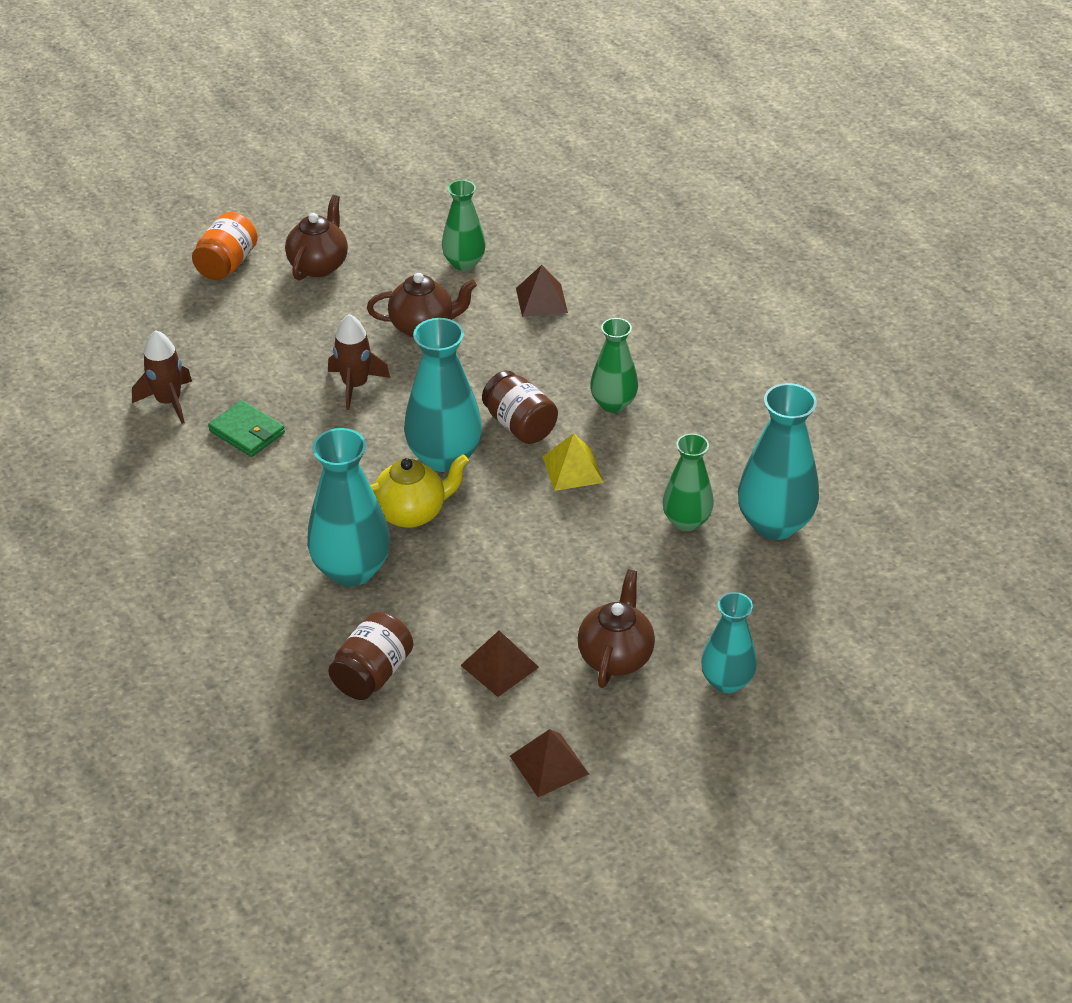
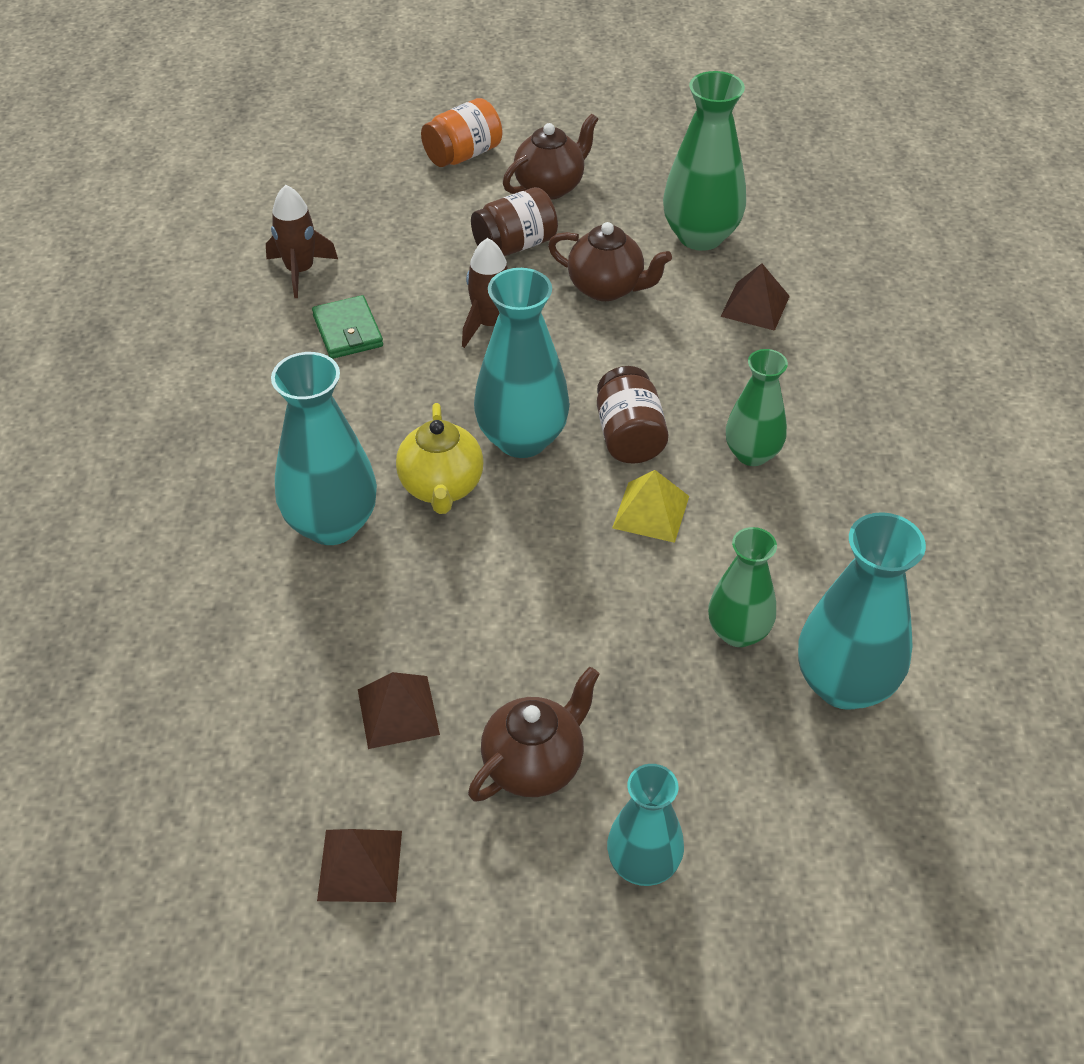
camera: 30 degrees right, 5 degrees up
(372, 673) = (261, 654): brown jar -> brown jar (515, 245)
(412, 513) = (441, 487): yellow teapot -> yellow teapot turned 75 degrees clockwise
(464, 263) = (700, 236): green vase -> green vase, size x1.57

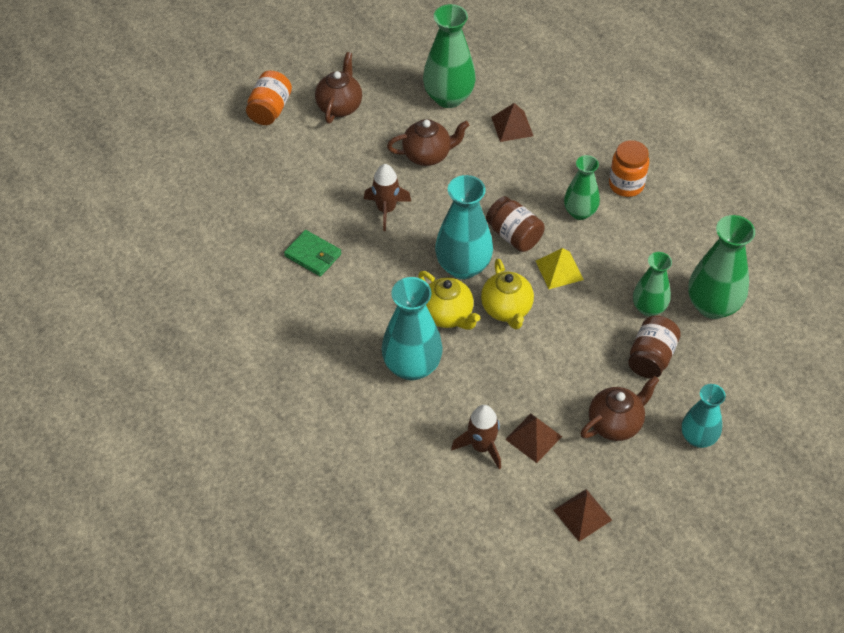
camera: 35 degrees left, 5 degrees up
(300, 271) = (249, 233): brown rocket -> brown rocket (481, 446)
(515, 245) = (354, 154): brown jar -> brown jar (651, 357)
(527, 523) = (506, 309): none -> yellow teapot
(534, 764) = (615, 423): brown teapot -> brown teapot turned 45 degrees clockwise
(844, 684) = (712, 305): turquoise vase -> green vase
(855, 452) = (626, 184): none -> orange jar

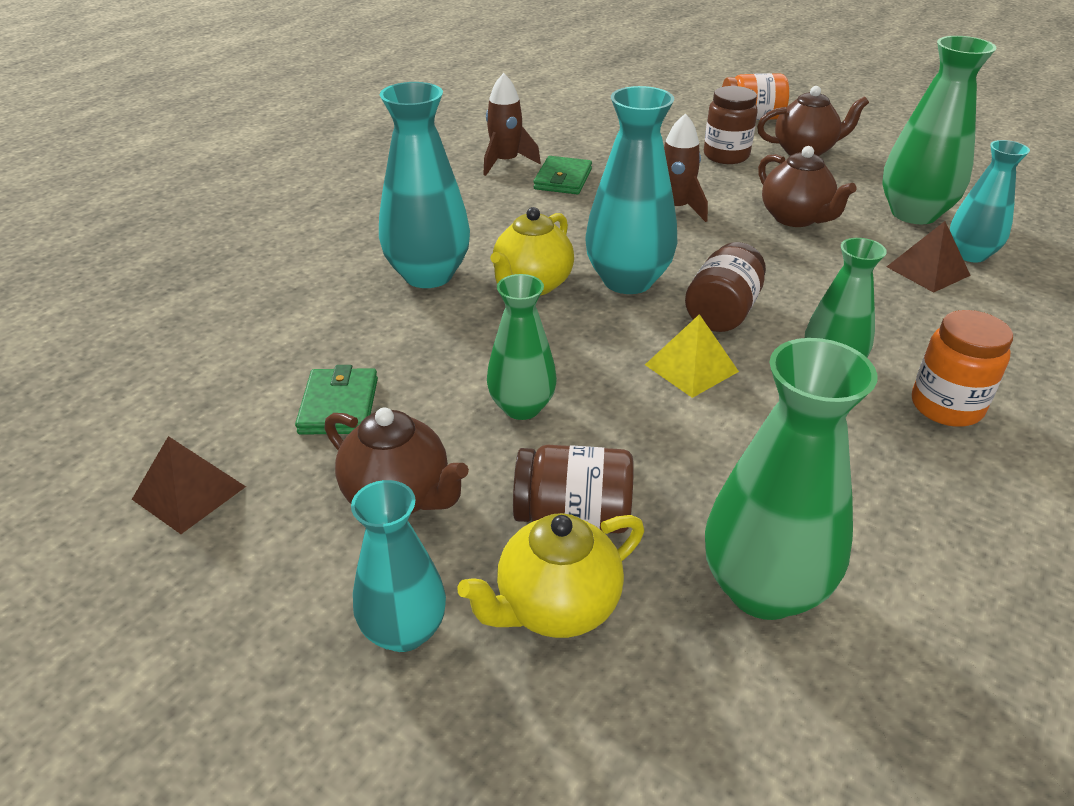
camera: 70 degrees right, 15 degrees down
(324, 151) = (726, 156): none -> brown jar
(481, 446) = (307, 358): brown rocket -> brown rocket (505, 162)
(504, 99) = (970, 254): none -> turquoise vase
(506, 309) = (575, 332): yellow teapot -> yellow teapot (556, 607)
(533, 437) = (339, 406): brown pyramid -> green wallet
(648, 308) = (689, 490): green vase -> green vase (522, 407)

